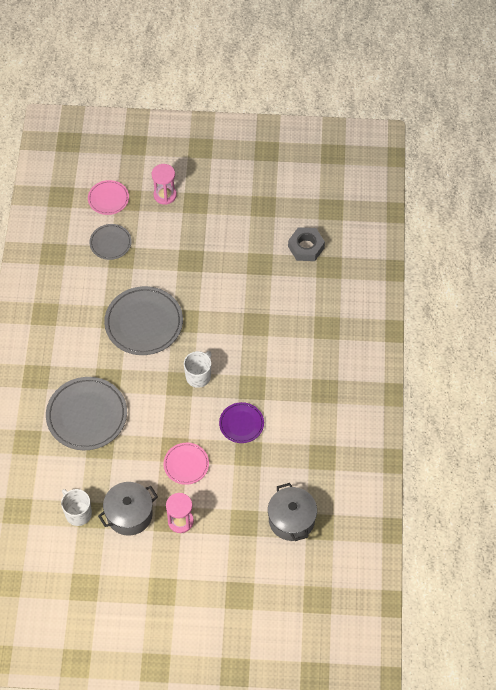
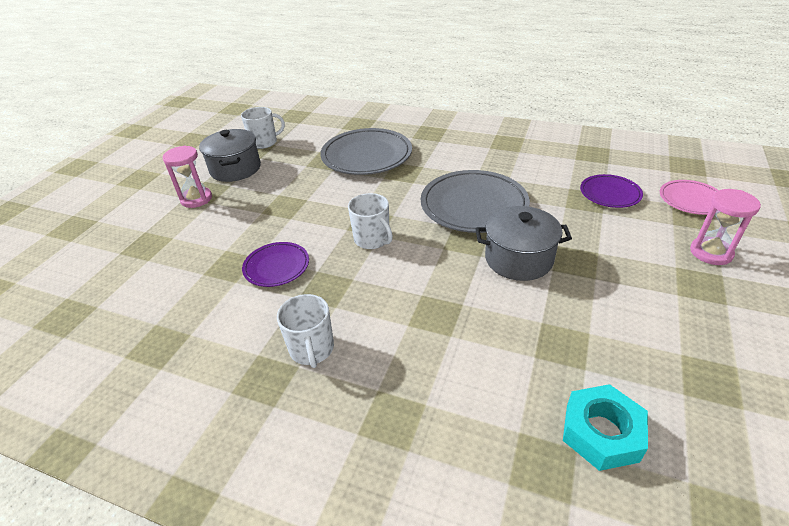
camera: 110 degrees right, 20 degrees down
(110, 243) = (610, 194): grey plate -> purple plate
(186, 464) = (258, 212): pink plate -> none
(291, 520) = (104, 289): grey pot -> grey pot (518, 259)
(299, 376) = (312, 349): none -> white mug
(306, 247) = (601, 432): grey nut -> turquoise nut

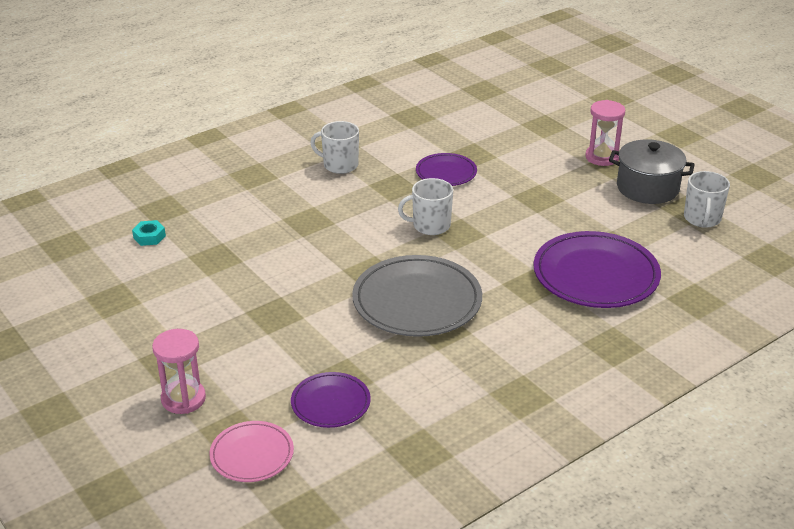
camera: 120 degrees right, 5 degrees down
(366, 156) = (595, 275): grey plate -> purple plate
(518, 259) = (314, 286): grey pot -> none
(601, 432) = (149, 237): turquoise nut -> turquoise nut, size x0.56

